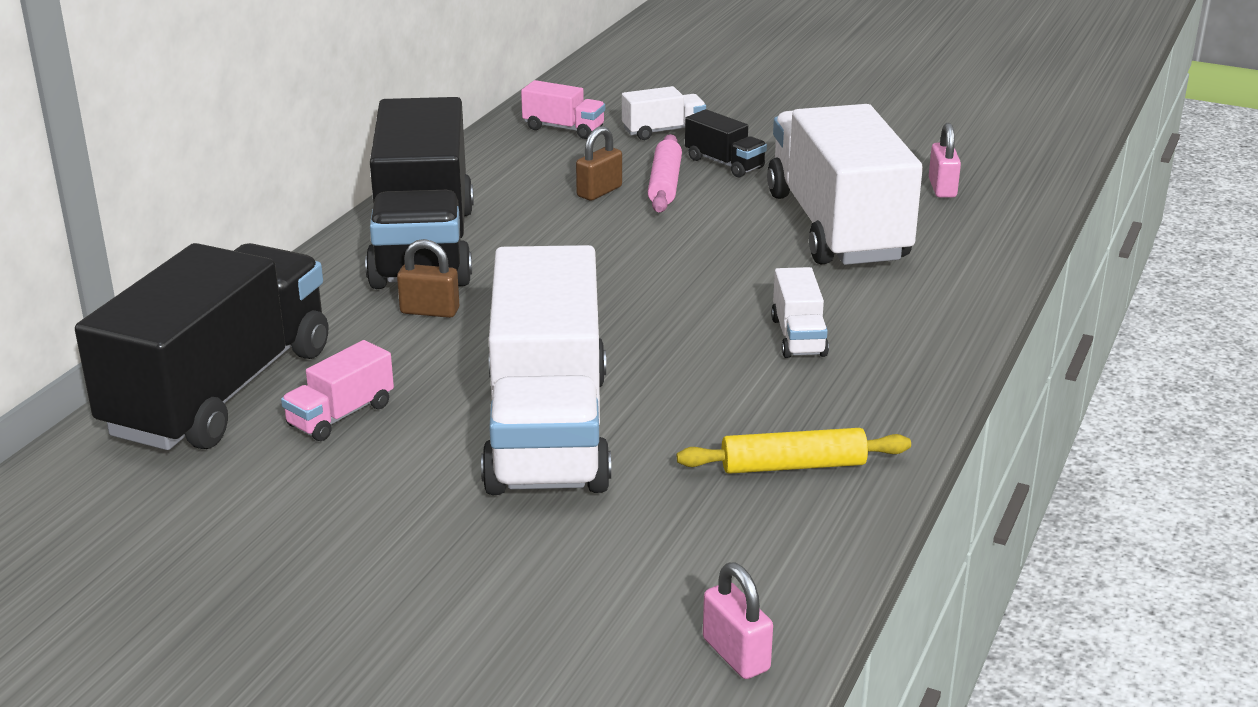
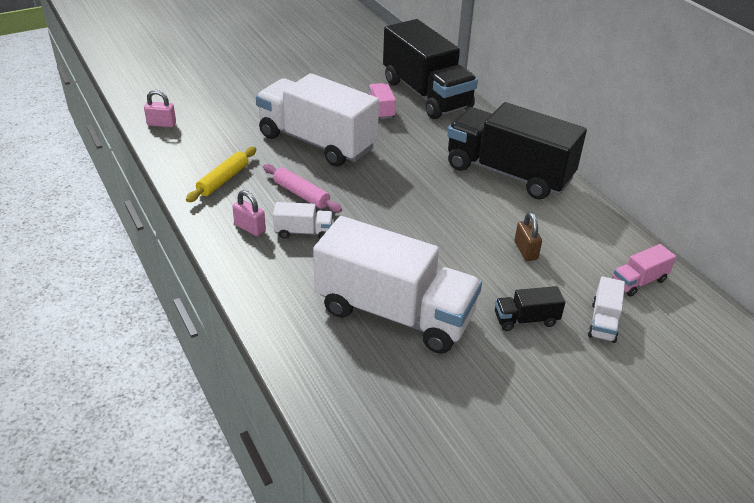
camera: 125 degrees right, 10 degrees up
(430, 311) = (440, 152): brown padlock -> none
(664, 184) = (515, 279): pink rolling pin -> pink rolling pin (301, 194)
(798, 337) = (303, 232): white truck -> white truck turned 150 degrees clockwise
(942, 188) = (398, 397): pink padlock -> pink padlock (250, 228)

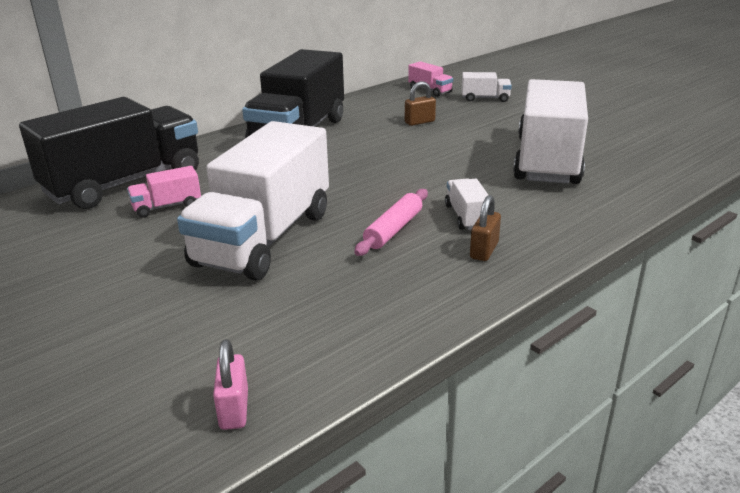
camera: 100 degrees left, 10 degrees down
(223, 180) = (391, 293): yellow rolling pin -> none
(250, 228) = (484, 250): pink padlock -> brown padlock
(526, 320) = (506, 118): black truck -> none

